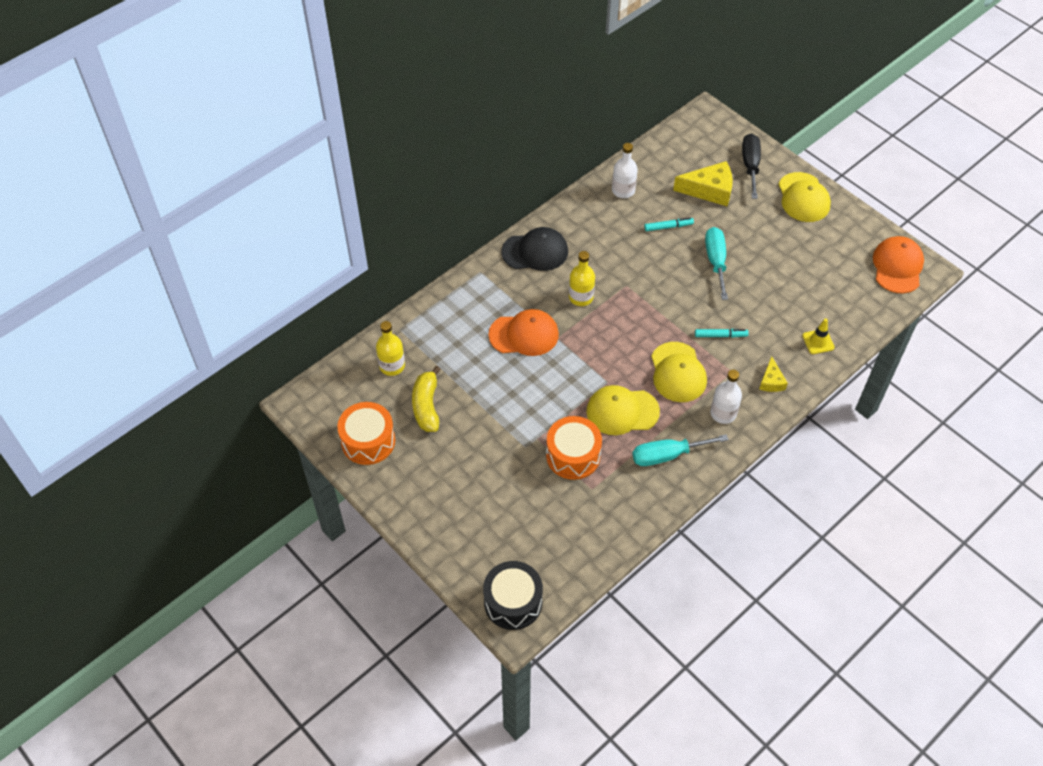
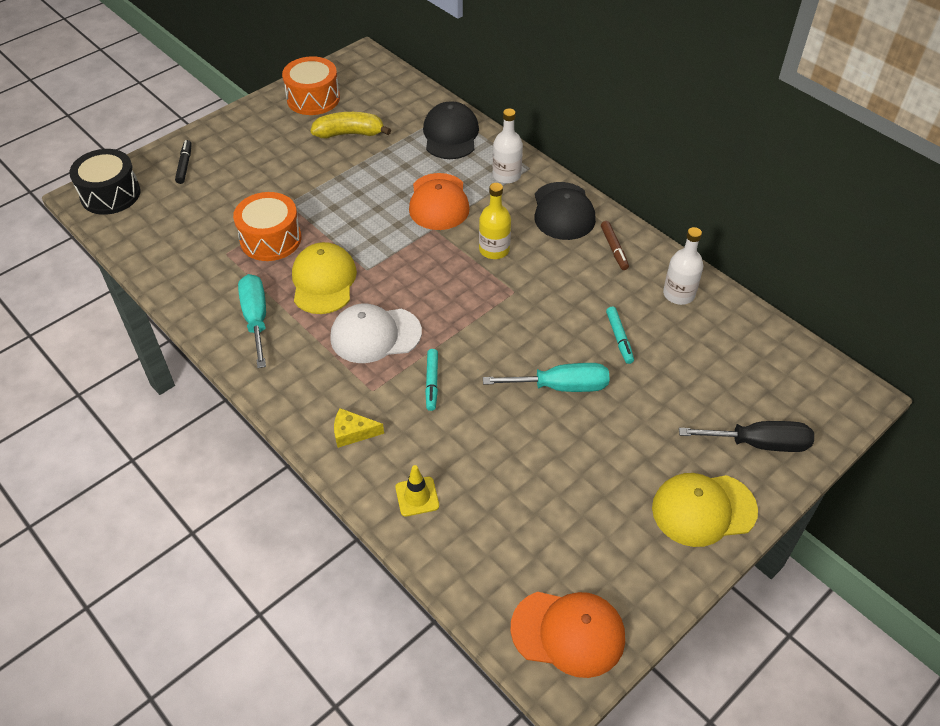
camera: 90 degrees right, 5 degrees down
(392, 366) = (401, 110): yellow bottle -> none
(432, 327) = (450, 135): none -> black cap
(469, 542) = (185, 165): none -> black marker
(577, 223) = (614, 249): none -> brown marker
(678, 372) = (375, 335): yellow cap -> white cap
(709, 190) = (697, 388): yellow cheese -> none
(723, 413) = (308, 376): white bottle -> white bottle (506, 175)

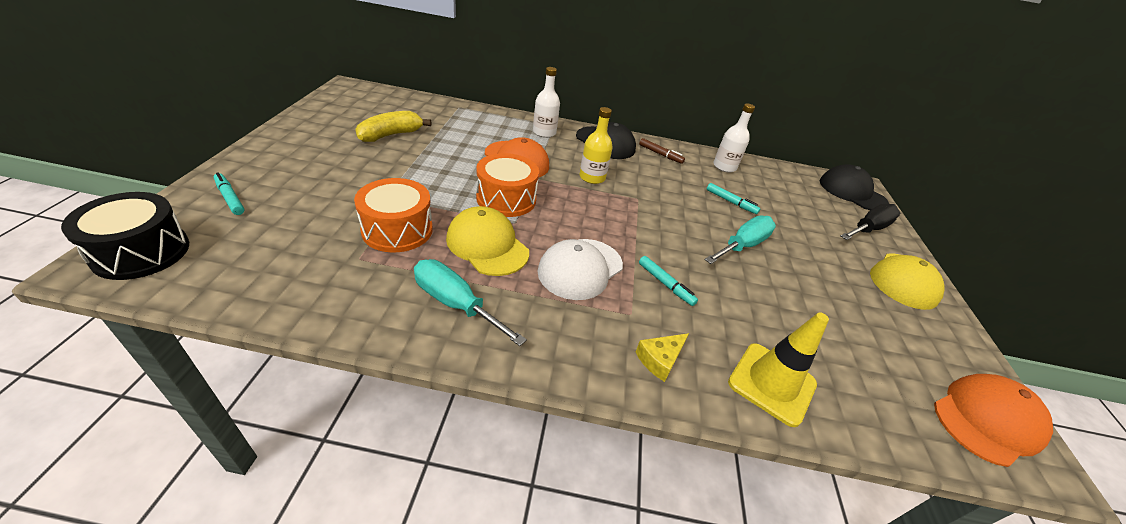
camera: 45 degrees left, 10 degrees down
(185, 165) = (230, 198): black marker -> turquoise marker
(313, 98) = (330, 119): orange drum -> orange drum (506, 199)
(417, 496) = (772, 383): yellow traffic cone -> yellow traffic cone, size x1.70
(450, 135) = (476, 119): black cap -> black cap (852, 192)

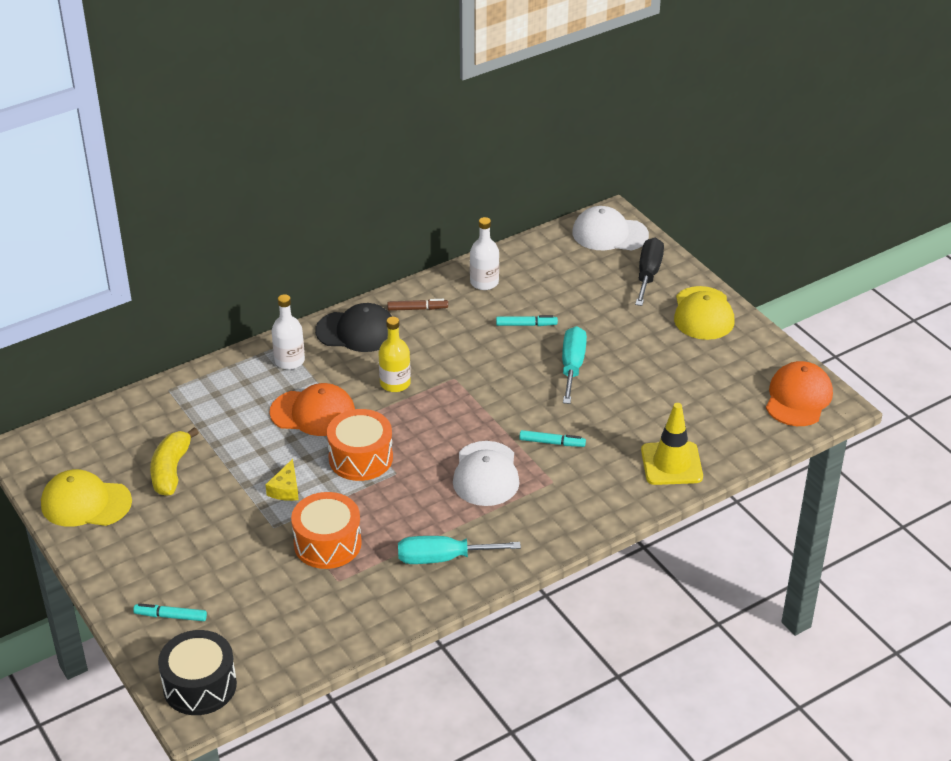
camera: 35 degrees left, 0 degrees up
(487, 245) = (403, 506): yellow cap -> yellow cap (86, 503)
(660, 360) = (599, 498): yellow cheese -> yellow cheese (286, 489)
(852, 192) = (609, 234): black cap -> white cap

